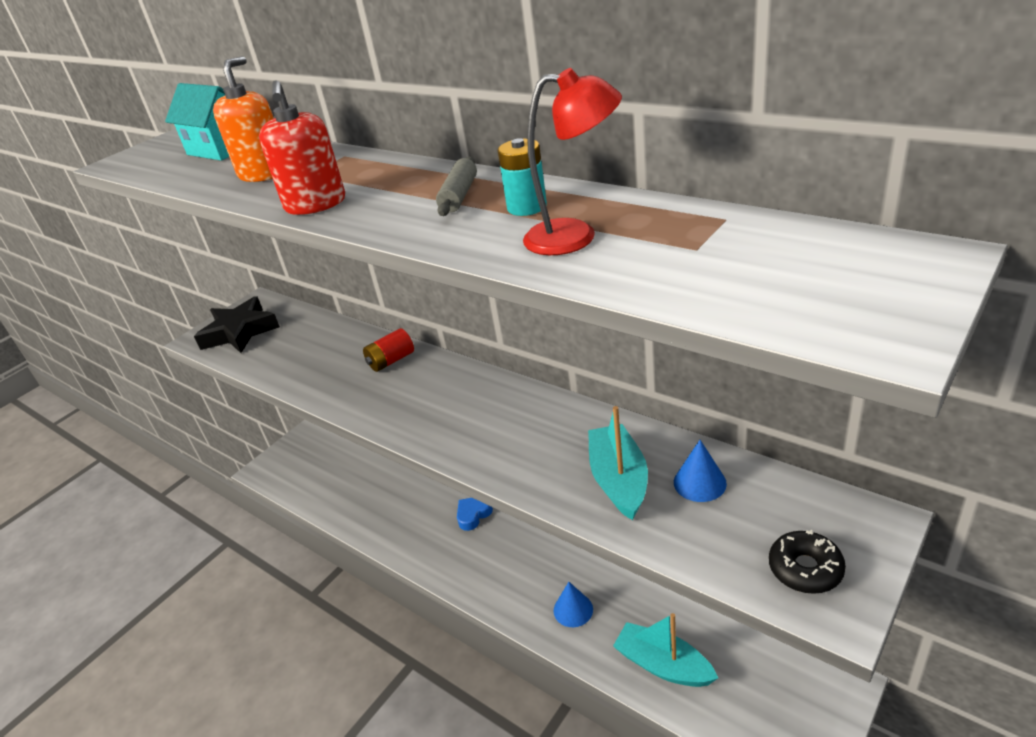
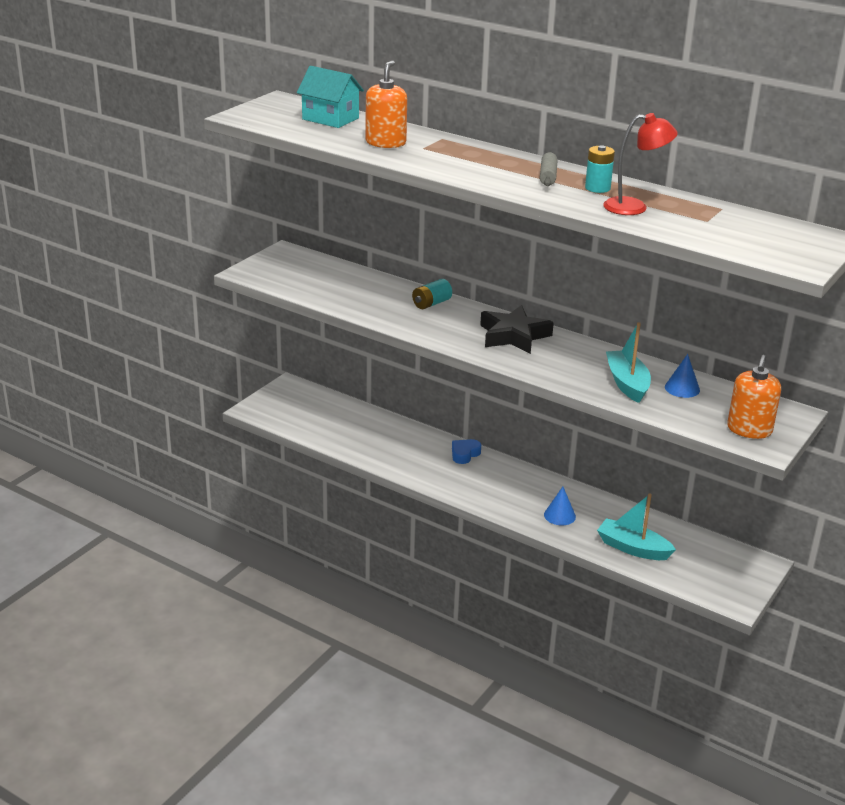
camera: 10 degrees left, 5 degrees down
(240, 332) = (283, 271): black star -> black star (513, 336)
(315, 204) = (445, 169): red soap dispenser -> none
(391, 361) = (431, 303): red battery -> turquoise battery
(805, 569) = (749, 430): black donut -> orange soap dispenser

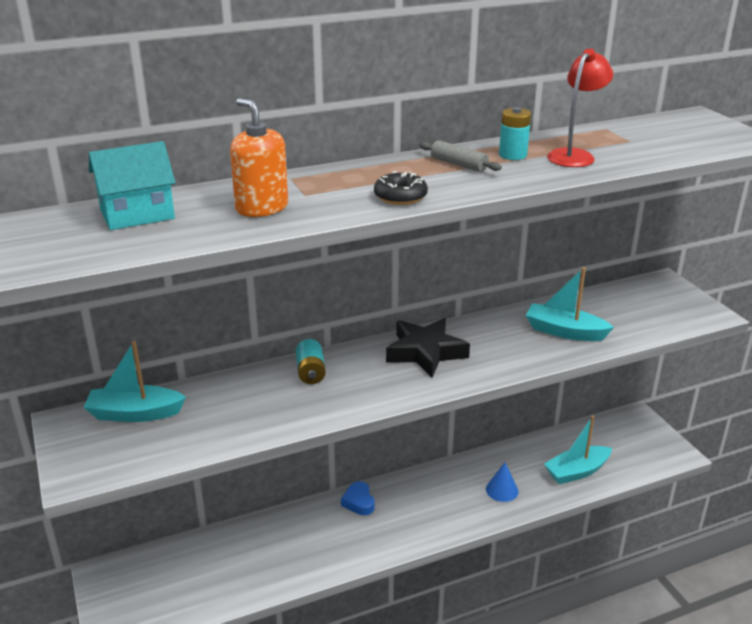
camera: 55 degrees left, 0 degrees up
(317, 266) = (135, 413): none -> turquoise boat
(462, 172) = (400, 197): none -> black donut
(682, 388) = (592, 310): blue cone -> none
(749, 430) = (680, 310): orange soap dispenser -> none

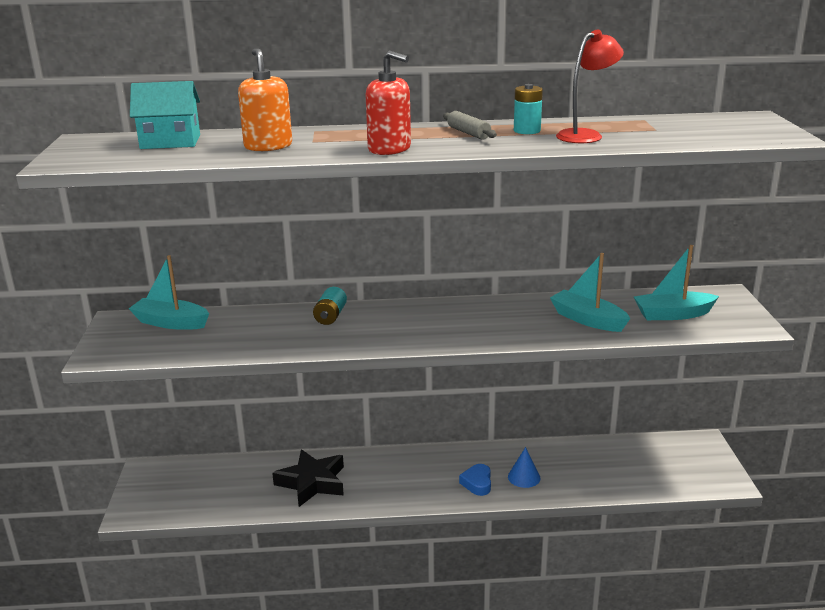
camera: 20 degrees right, 5 degrees down
(359, 502) = (384, 460): blue heart -> blue heart (477, 483)
(400, 197) = (389, 149): black donut -> red soap dispenser
(425, 352) = (442, 316): black star -> black star (312, 483)
(577, 471) = (609, 476): turquoise boat -> turquoise boat (672, 314)

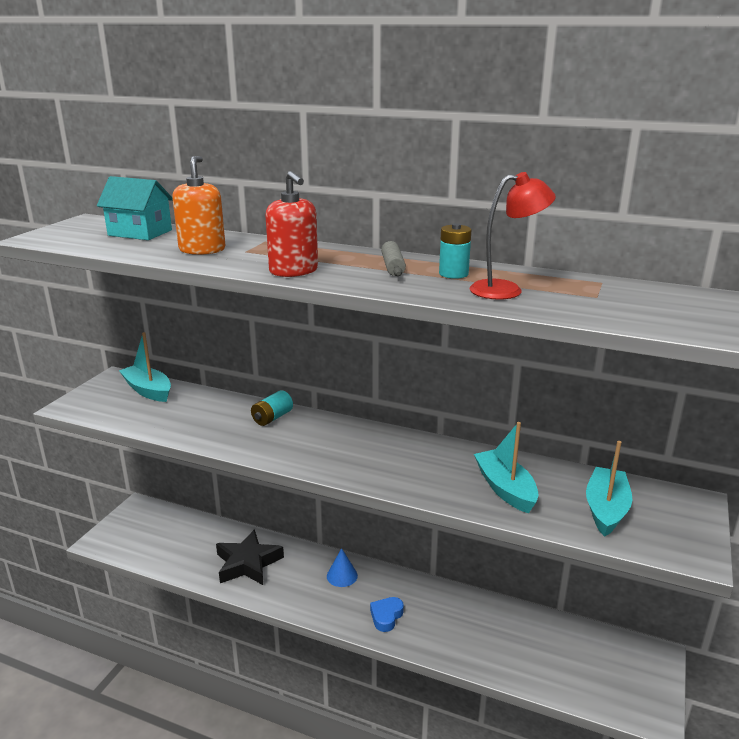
camera: 25 degrees right, 0 degrees up
(524, 477) = (434, 626): blue cone -> blue cone (342, 575)
(672, 314) = (606, 509): turquoise boat -> turquoise boat turned 90 degrees clockwise

